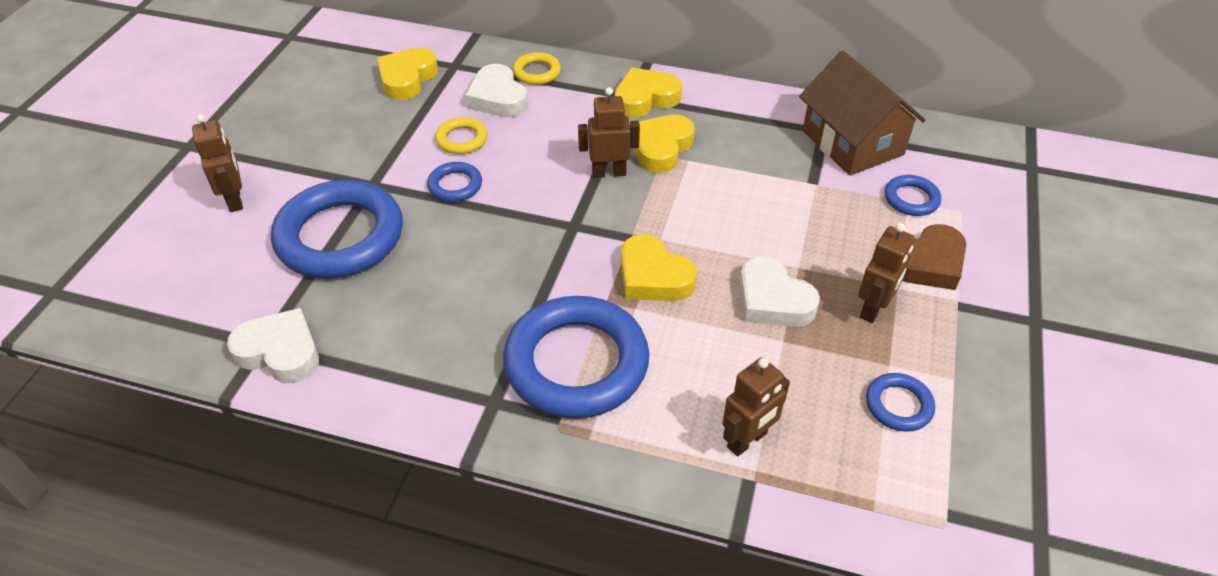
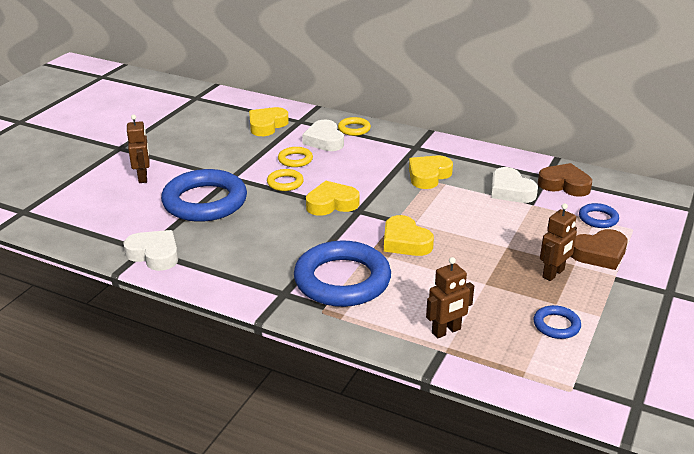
camera: 10 degrees right, 15 degrees down
(455, 185) = (285, 183): blue ring -> yellow ring
(609, 172) = (389, 185): brown robot -> none
(645, 98) = (425, 149): yellow heart -> yellow heart (331, 204)
(773, 300) = (484, 262): white heart -> white heart (510, 191)
(852, 143) = (564, 185): brown house -> brown heart

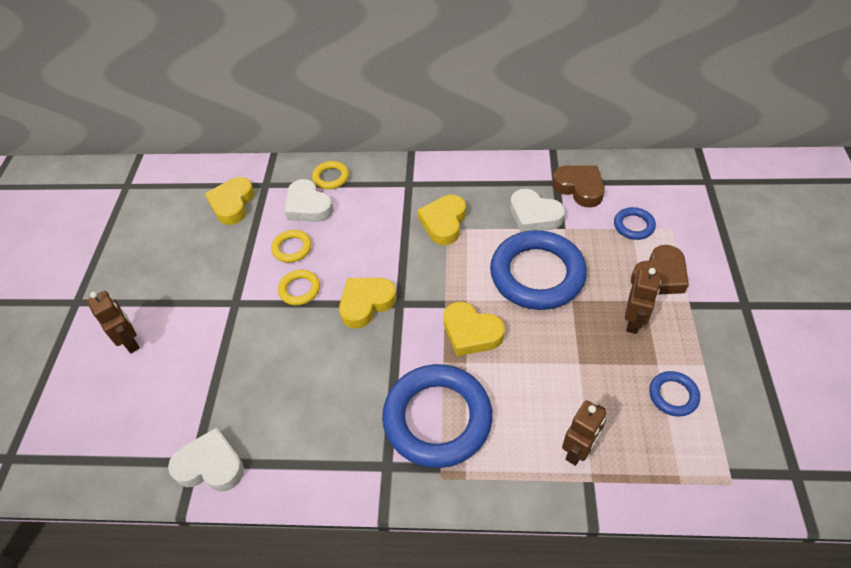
camera: 20 degrees left, 20 degrees up
(205, 202) = (225, 354): blue ring -> blue ring (537, 274)
(564, 185) = (579, 188): brown heart -> brown heart turned 45 degrees clockwise

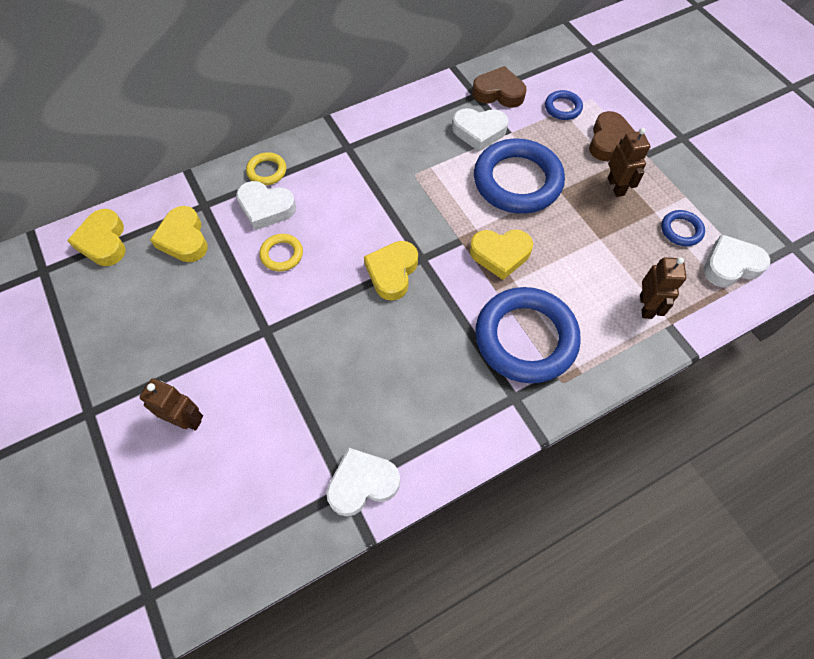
camera: 35 degrees left, 10 degrees up
(299, 289) = (320, 289): yellow ring -> none
(443, 223) = (406, 170): yellow heart -> yellow heart (103, 242)
(704, 457) = (730, 265): none -> white heart

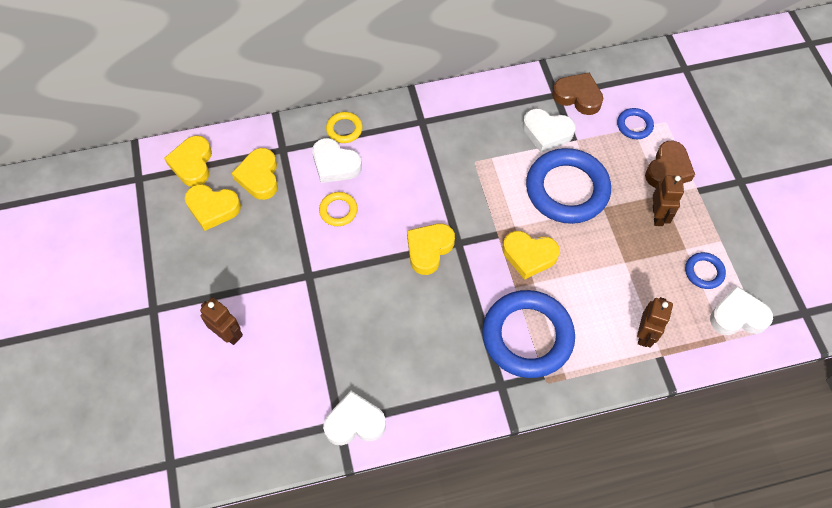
camera: 15 degrees right, 0 degrees up
(137, 283) = (213, 208): none -> yellow heart

